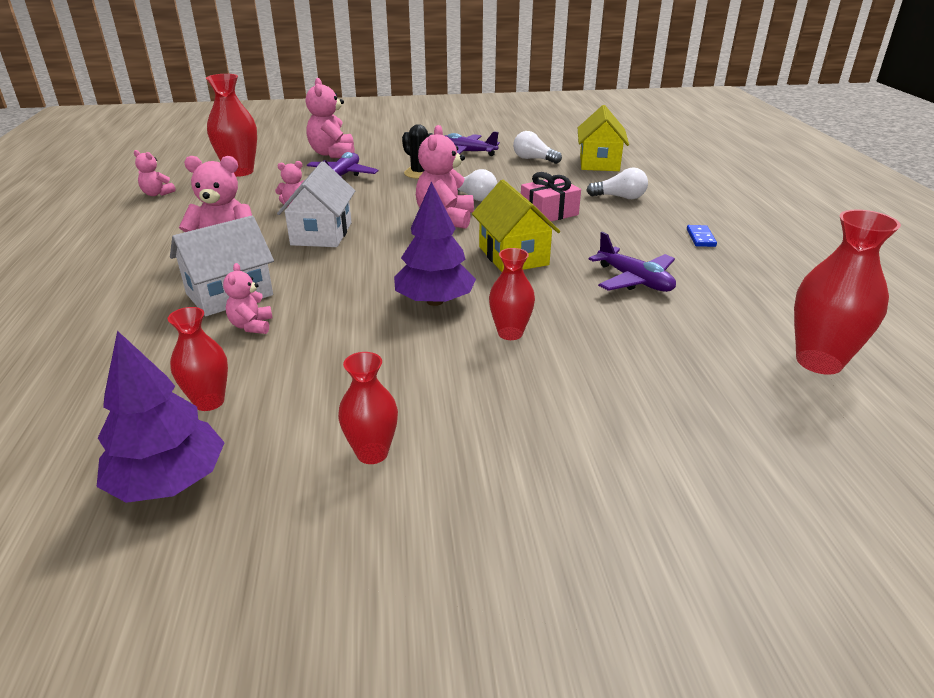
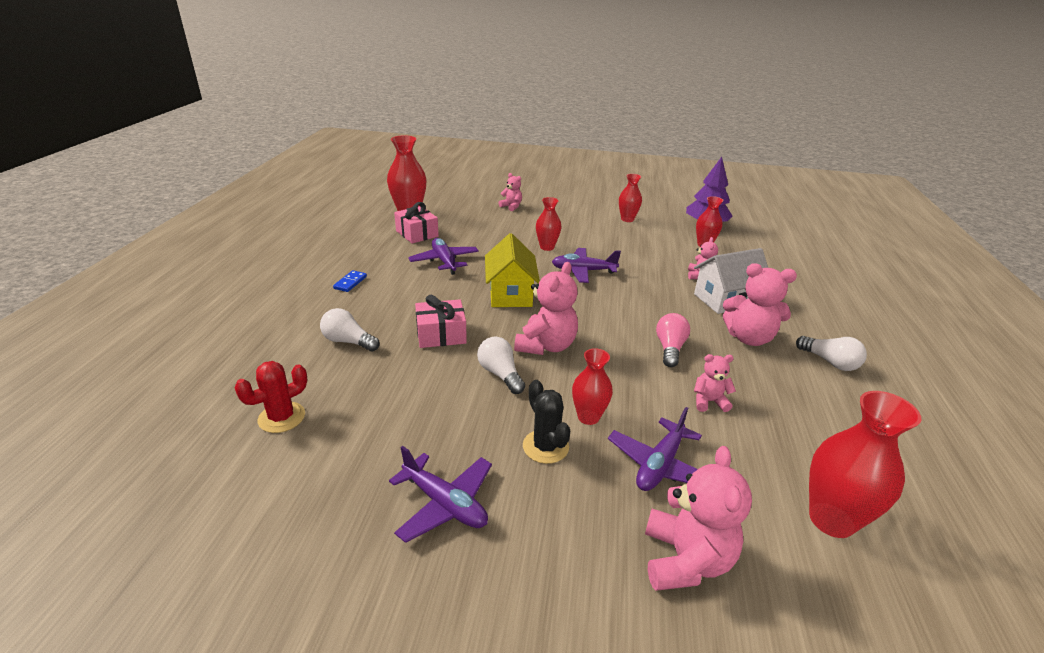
camera: 165 degrees left, 0 degrees up
(157, 194) = (915, 472): pink teddy bear -> pink teddy bear (511, 206)
(321, 234) = (670, 348): white house -> pink light bulb
(394, 187) = (588, 417): none -> red vase
(435, 301) = (583, 271): purple tree -> purple plane
(533, 159) = (359, 451): white light bulb -> white light bulb (830, 362)
(599, 163) = (281, 417): yellow house -> red cactus
(735, 318) = (417, 234): none -> pink gift

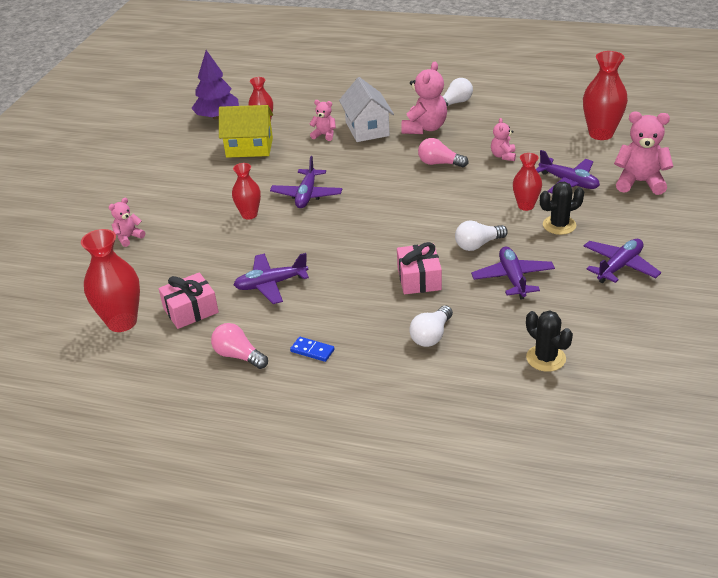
camera: 80 degrees left, 5 degrees up
(281, 417) = (546, 358): red cactus -> black cactus
(356, 254) = (238, 356): none -> pink light bulb
(432, 399) = (513, 278): none -> purple plane
(510, 294) = (347, 239): yellow house -> yellow house (249, 148)
(546, 346) = (437, 221): pink teddy bear -> none
(627, 219) = (191, 160): red vase -> none

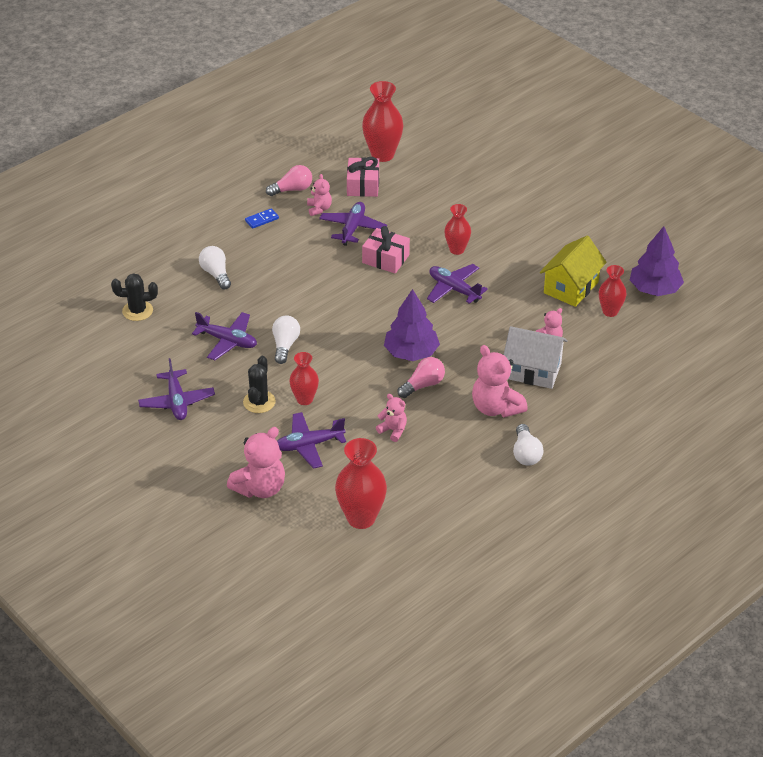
camera: 120 degrees right, 5 degrees up
(128, 237) = (488, 184): pink teddy bear -> pink teddy bear (319, 209)
(409, 183) = (411, 353): none -> purple tree
(419, 279) = (279, 297): pink gift -> pink gift (385, 259)

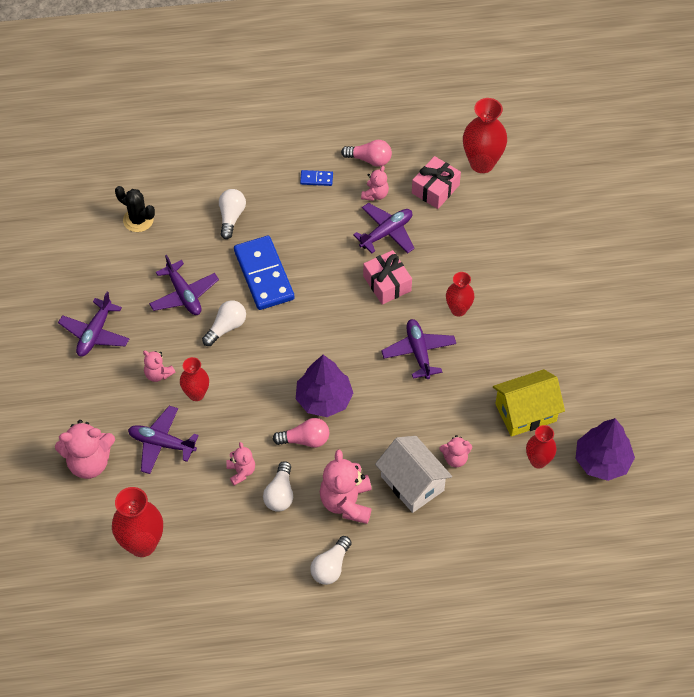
camera: 35 degrees right, 15 degrees up
(259, 402) = (158, 374): black cactus -> pink teddy bear
(281, 298) = (264, 275): none -> blue domino
(439, 429) = (280, 494): none -> white light bulb

